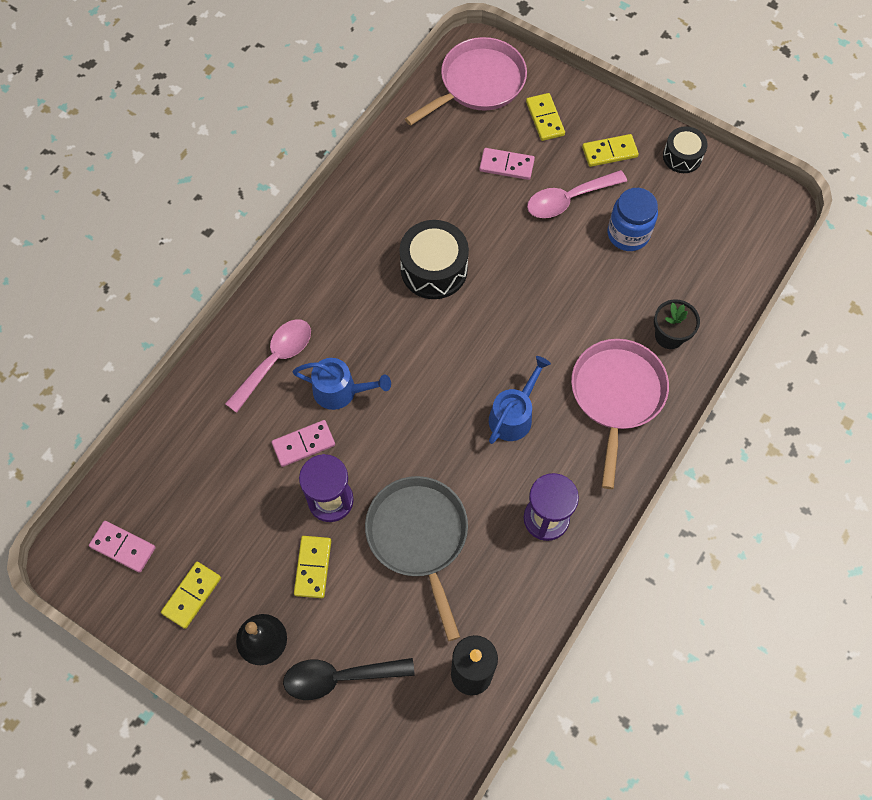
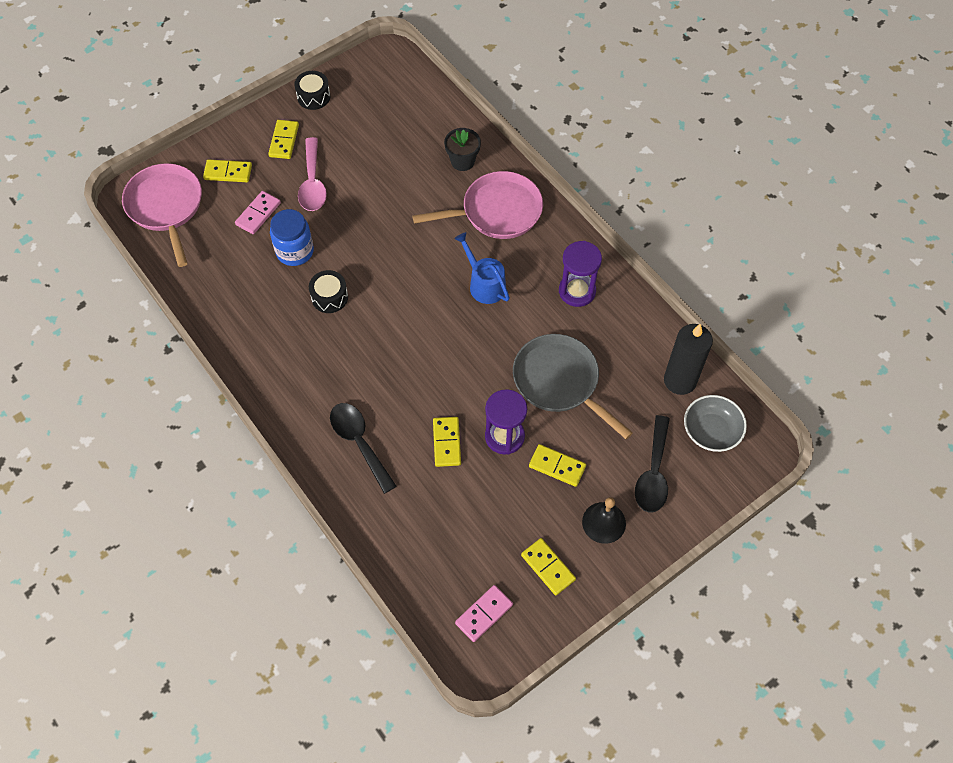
camera: 70 degrees left, 5 degrees down
(275, 360) = (359, 442): pink spoon -> black spoon
(303, 444) = (447, 442): pink domino -> yellow domino
(340, 391) = (410, 400): blue watering can -> none
(417, 731) = (711, 431): none -> grey bowl
(419, 537) = (559, 382): grey pan -> grey pan turned 45 degrees clockwise
(434, 269) = (329, 297): black drum -> black drum, size x0.61
(616, 395) = (497, 211): pink pan -> pink pan turned 135 degrees clockwise
(628, 234) = (364, 155): blue jar -> blue jar (295, 251)

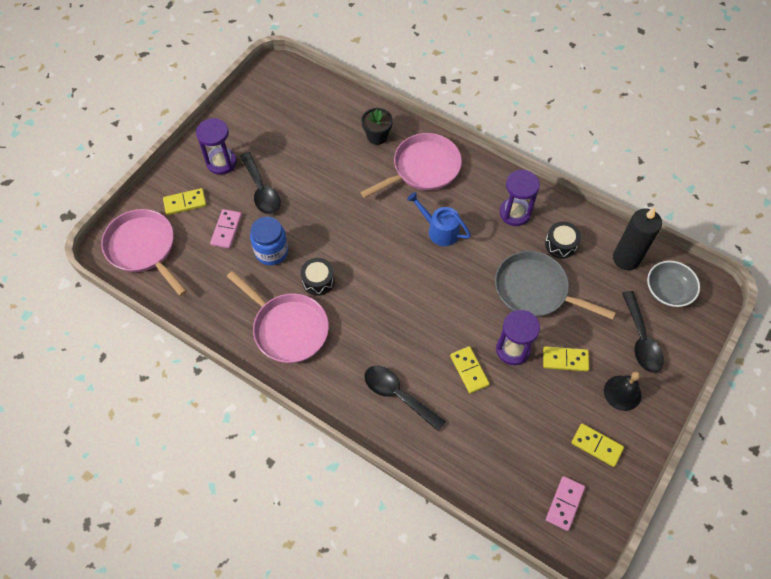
camera: 20 degrees left, 0 degrees up
(276, 336) = (287, 328): none -> pink pan
(284, 141) = (221, 162): yellow domino -> purple hourglass
(313, 96) = (230, 119): black drum -> black drum (560, 244)
(313, 183) = (261, 190): pink spoon -> black spoon

